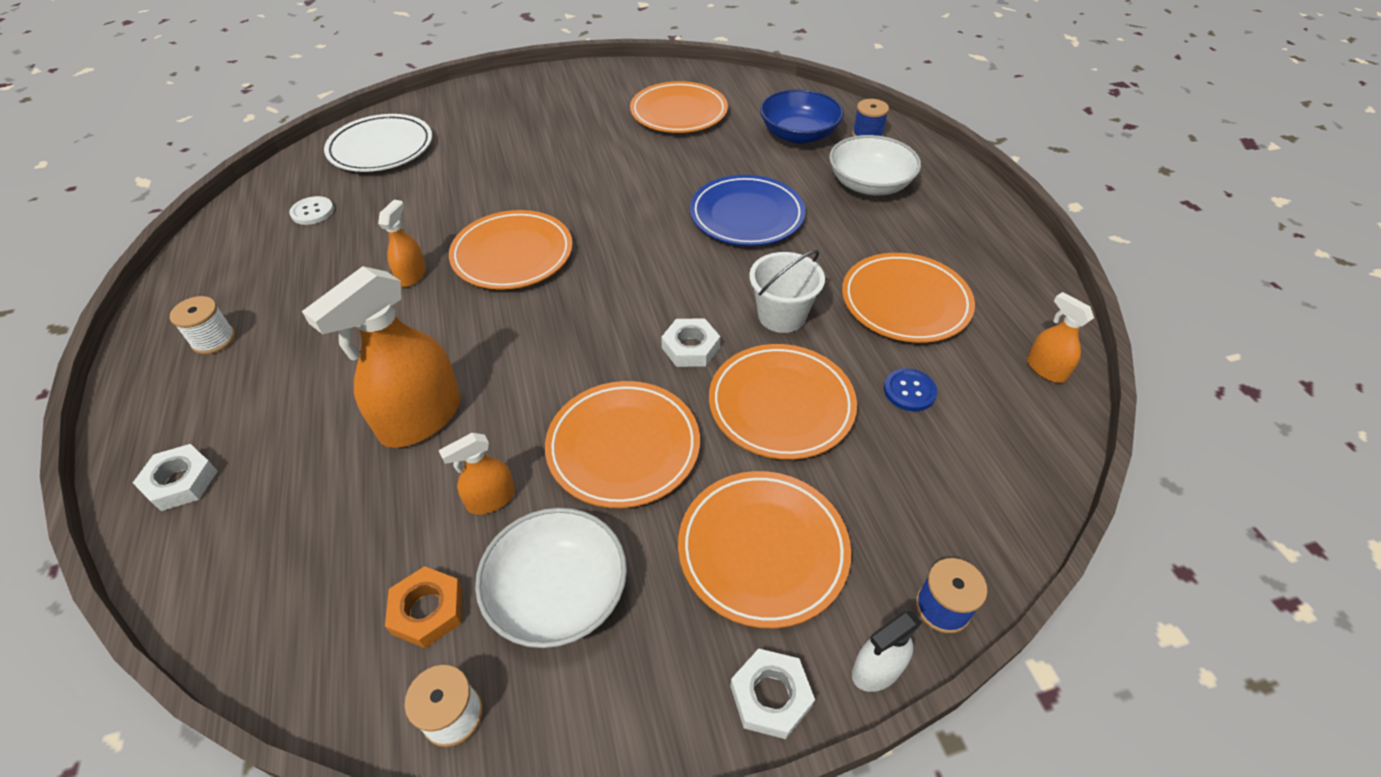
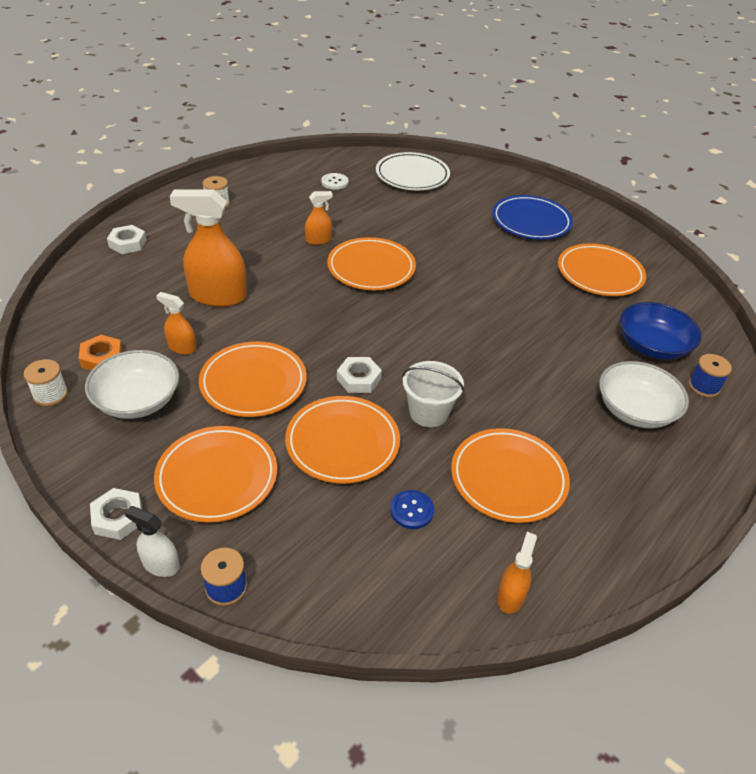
camera: 55 degrees right, 5 degrees down
(746, 215) = (518, 355): blue plate -> blue plate (531, 221)

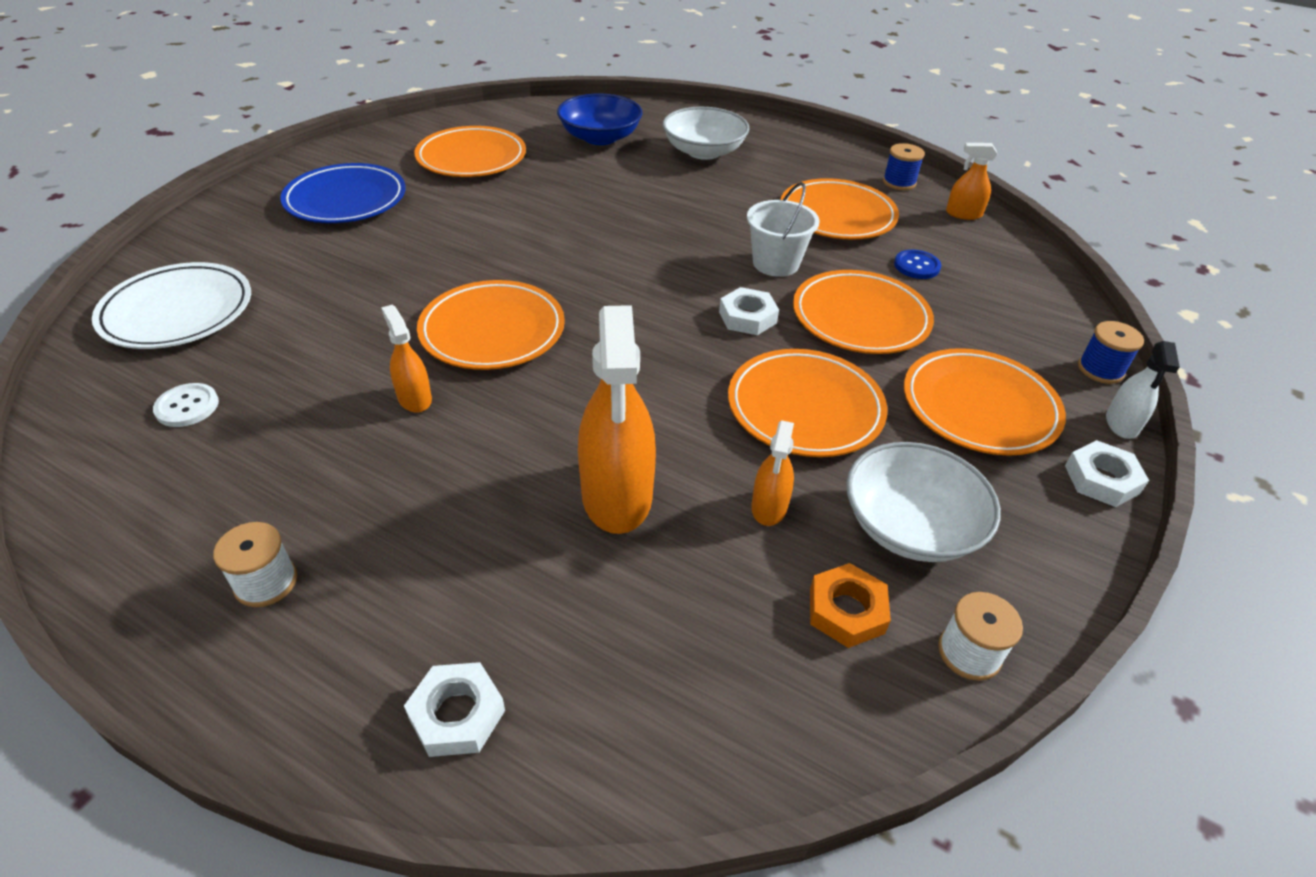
camera: 100 degrees left, 0 degrees up
(704, 386) = (652, 119): blue spool -> blue spool (899, 182)

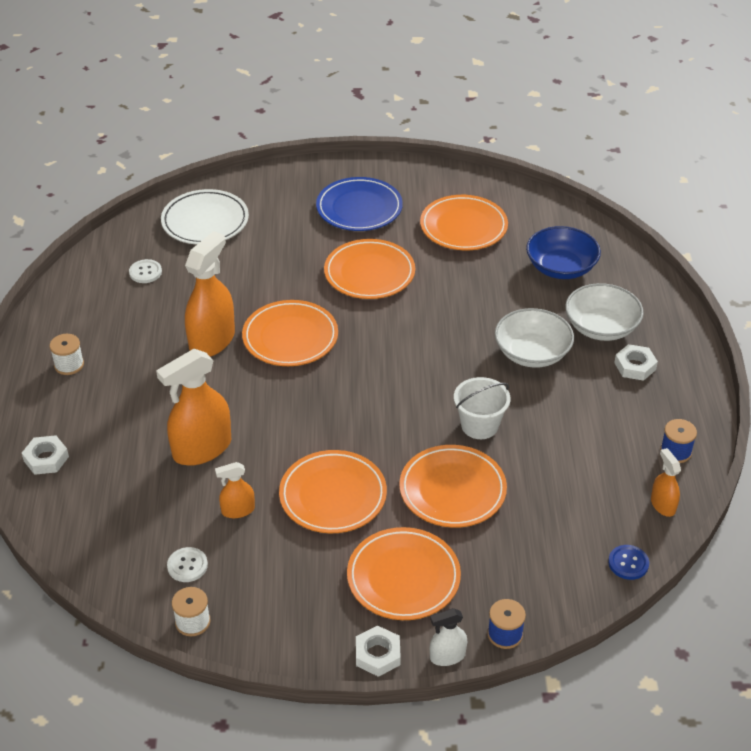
camera: 60 degrees right, 0 degrees up
(414, 398) = (212, 340): orange spray bottle -> orange spray bottle, size x1.98
(747, 317) = (402, 436): white nut -> white nut (635, 366)
(837, 215) = (581, 433): orange plate -> orange plate (369, 273)
(846, 611) = (187, 565): orange nut -> white button
(910, 526) = (267, 573): white bowl -> white bowl (532, 353)
(916, 266) = (550, 499): blue button -> blue button (628, 563)

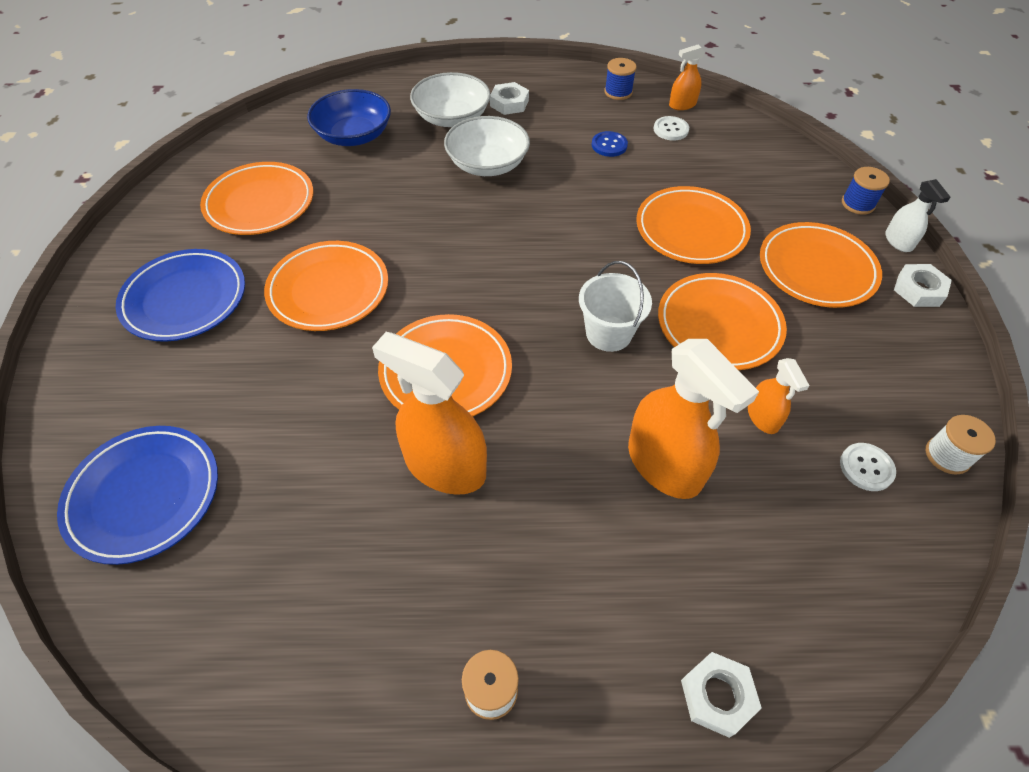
camera: 90 degrees left, 10 degrees up
(145, 272) = (259, 582): white button -> white button (670, 129)
(205, 221) = (144, 496): white plate -> blue plate
(479, 425) = (596, 206): white bucket -> white bucket (608, 333)
(628, 563) = (753, 129): blue button -> blue button (609, 145)

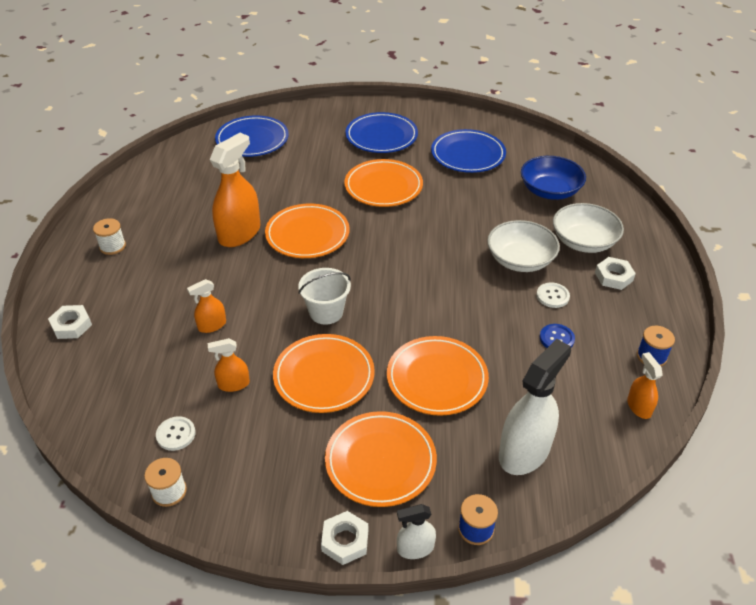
camera: 95 degrees right, 10 degrees down
(260, 203) = (468, 155): orange plate -> blue plate
(664, 465) = (212, 325): orange spray bottle -> orange spray bottle, size x0.51
(670, 129) = (590, 389): white button -> white button (552, 296)
(760, 172) = (524, 451): none -> white spray bottle

